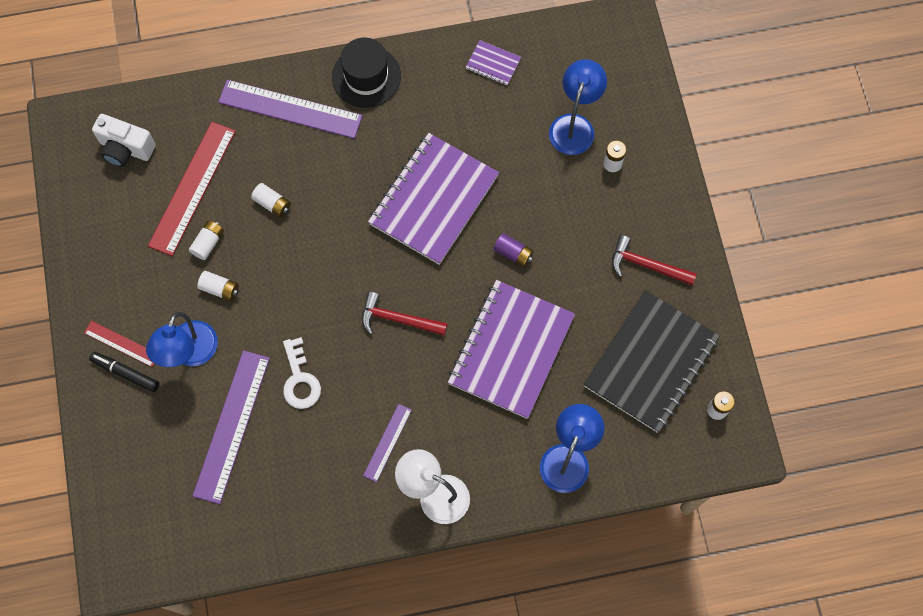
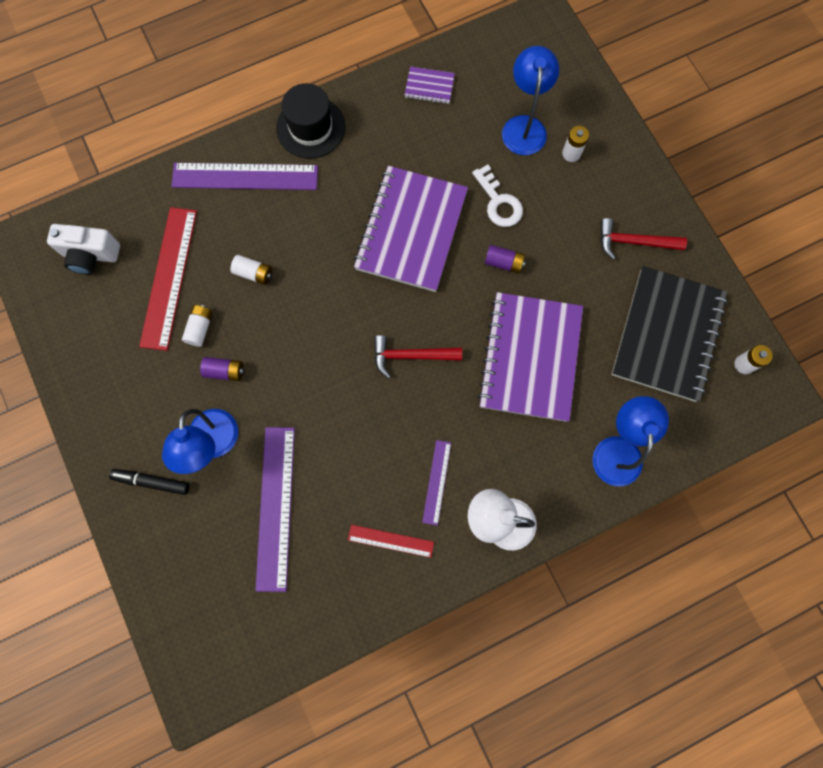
camera: 15 degrees left, 5 degrees up
(121, 344) = (139, 453): red ruler -> red ruler (390, 541)
(220, 289) = (225, 371): white battery -> purple battery
(300, 380) = (331, 442): white key -> white key (498, 202)

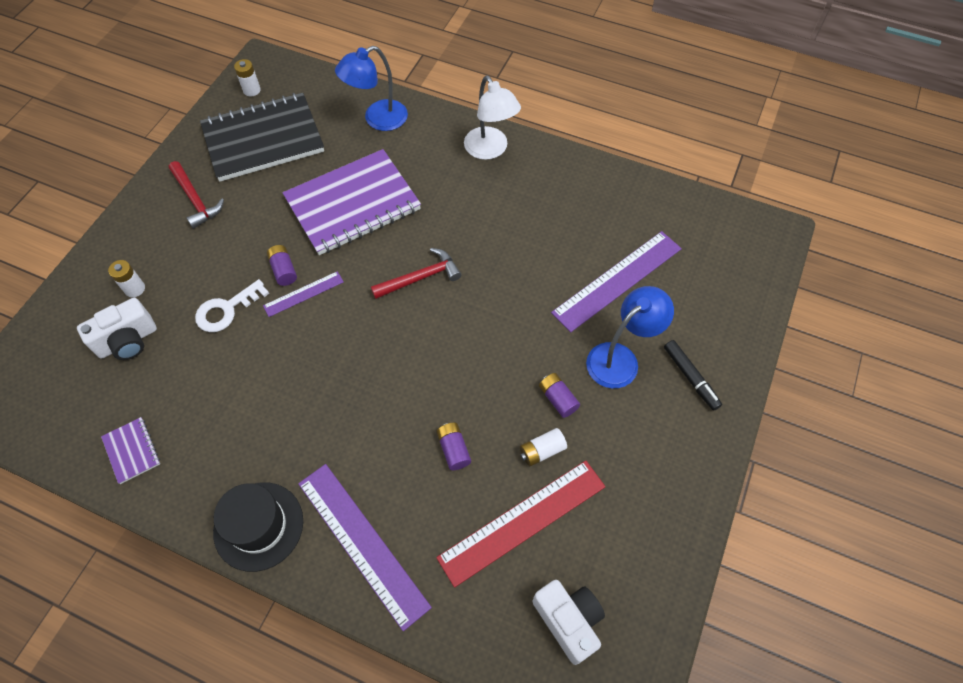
camera: 130 degrees left, 15 degrees down
(254, 273) = (453, 449): white battery -> purple battery
(390, 541) = (565, 198): red ruler -> none
(411, 230) = (306, 355): purple notebook -> none
(411, 356) = (420, 278): red hammer -> red hammer turned 75 degrees counterclockwise
(437, 482) = (499, 199): purple ruler -> purple ruler (303, 294)
(498, 202) = (226, 310): white key -> white key turned 150 degrees counterclockwise
(524, 126) = (128, 341): blue lamp -> white camera

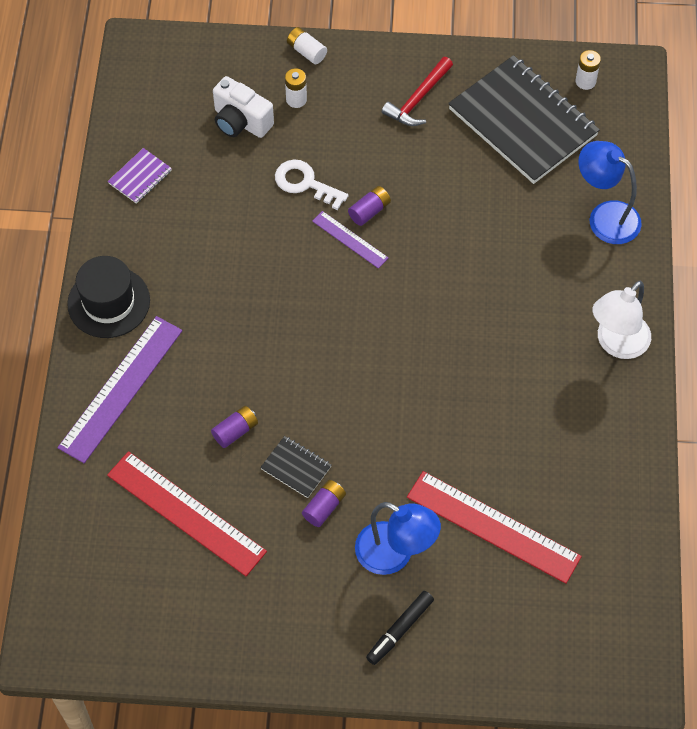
camera: 70 degrees right, 0 degrees up
(353, 204) = (477, 239): purple notebook -> none
(420, 278) = (413, 335): red hammer -> none
(511, 409) = (296, 468): none -> black notebook
(542, 451) = (262, 509): white battery -> white battery (306, 51)
(568, 621) = (108, 579): white camera -> none
(617, 280) = (493, 526): purple ruler -> red ruler

